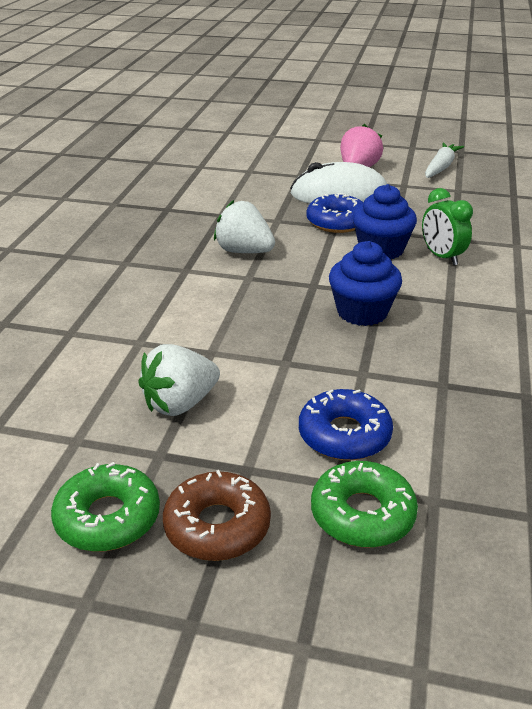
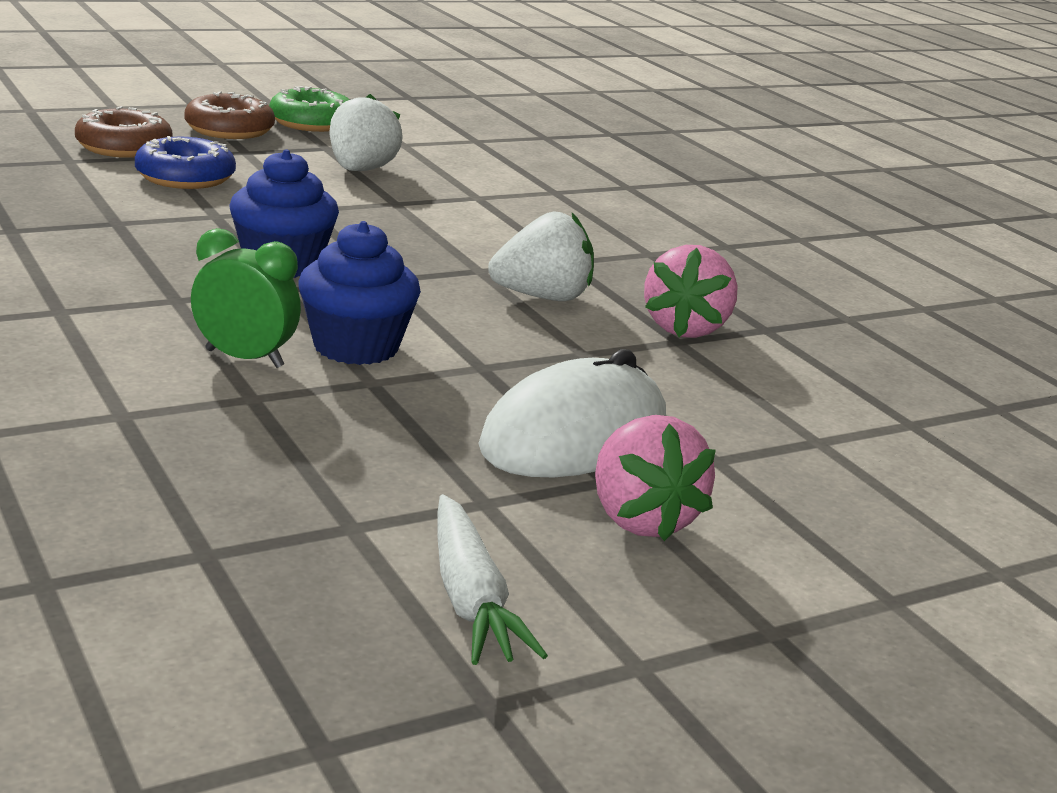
camera: 135 degrees right, 10 degrees down
(205, 218) = (685, 328): none -> pink strawberry
(337, 222) = (489, 375): blue donut -> none
(362, 514) = (124, 147): green donut -> brown donut

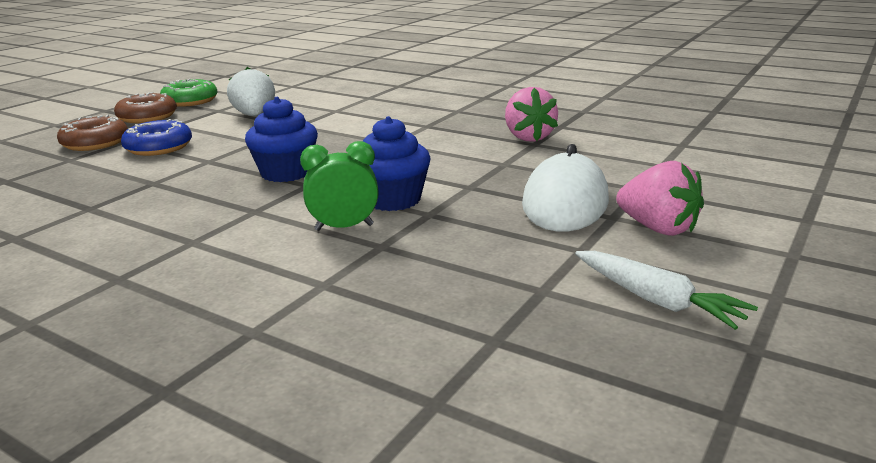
camera: 25 degrees left, 0 degrees up
(542, 297) = (443, 145): white strawberry -> none

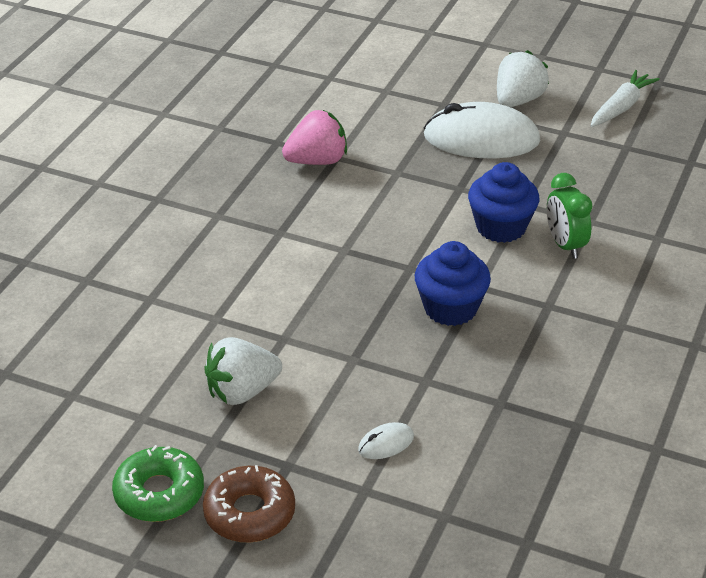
camera: 100 degrees left, 15 degrees up
(95, 143) = (377, 520): brown donut -> none
(159, 147) = (386, 443): blue donut -> white mouse
(658, 228) = (518, 101): pink strawberry -> white strawberry

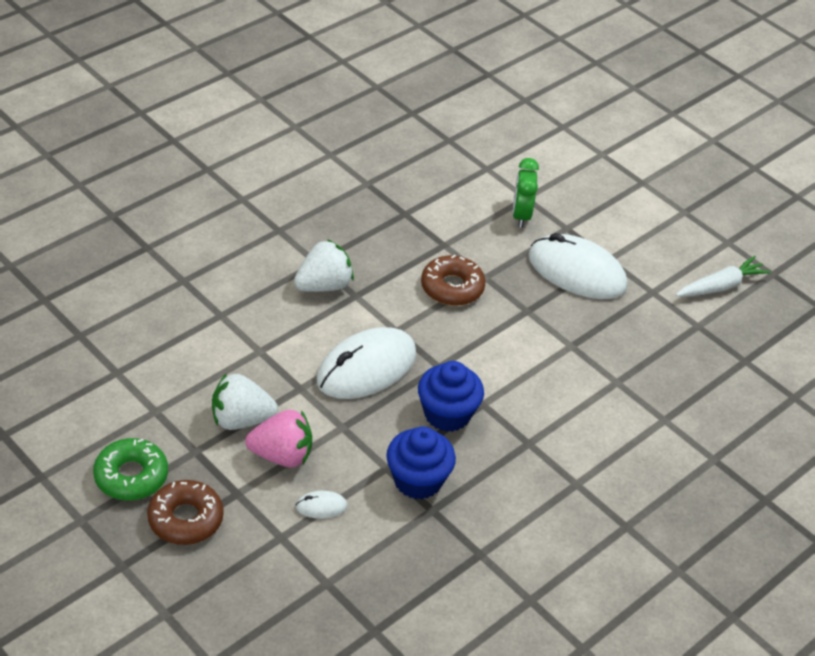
camera: 20 degrees right, 5 degrees up
(317, 161) = (426, 242): pink strawberry -> pink strawberry (282, 455)
(338, 295) = (366, 368): none -> white mouse
(372, 192) = (452, 287): none -> brown donut
(501, 227) = (537, 359): blue cupcake -> blue cupcake (418, 480)
(518, 101) = (633, 247): white strawberry -> white strawberry (324, 285)
(565, 245) = (580, 395): green clock -> green clock (521, 215)

